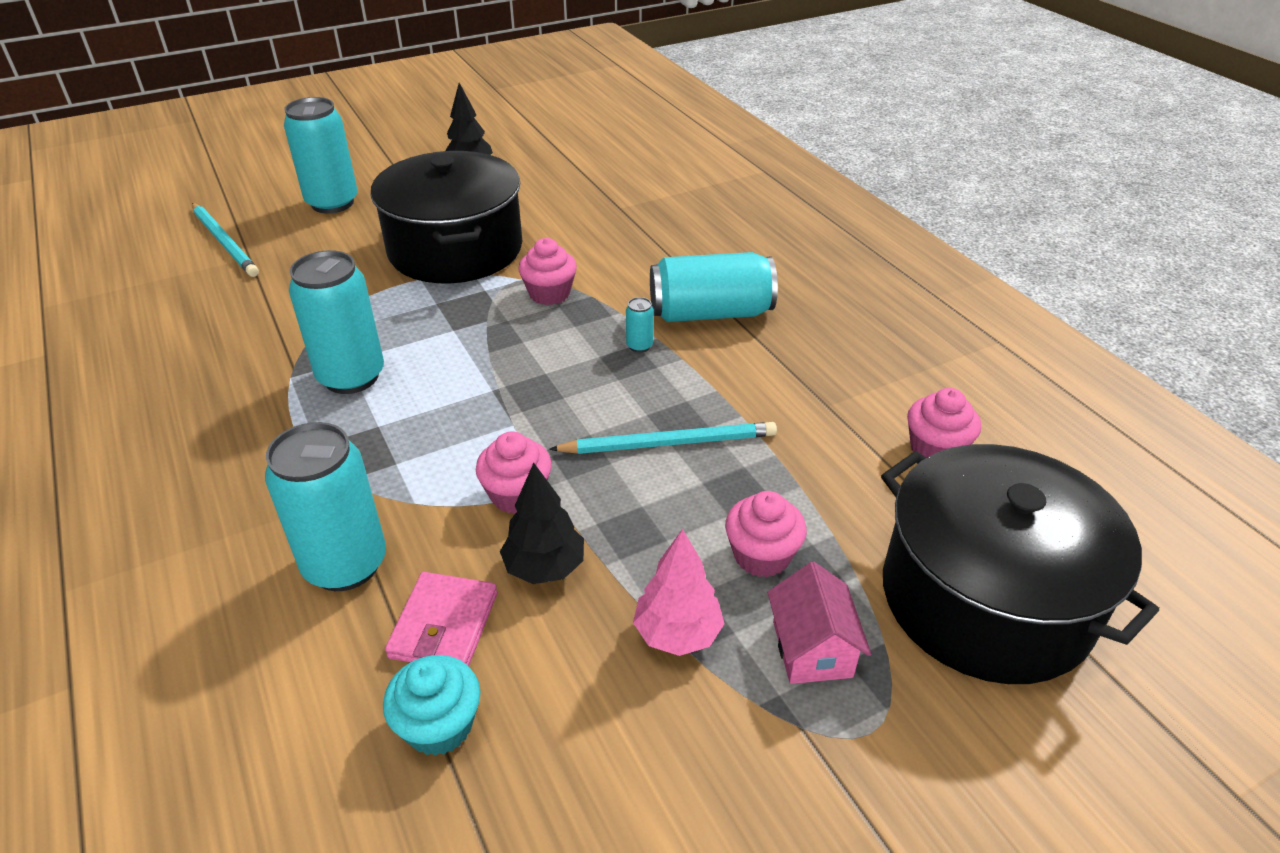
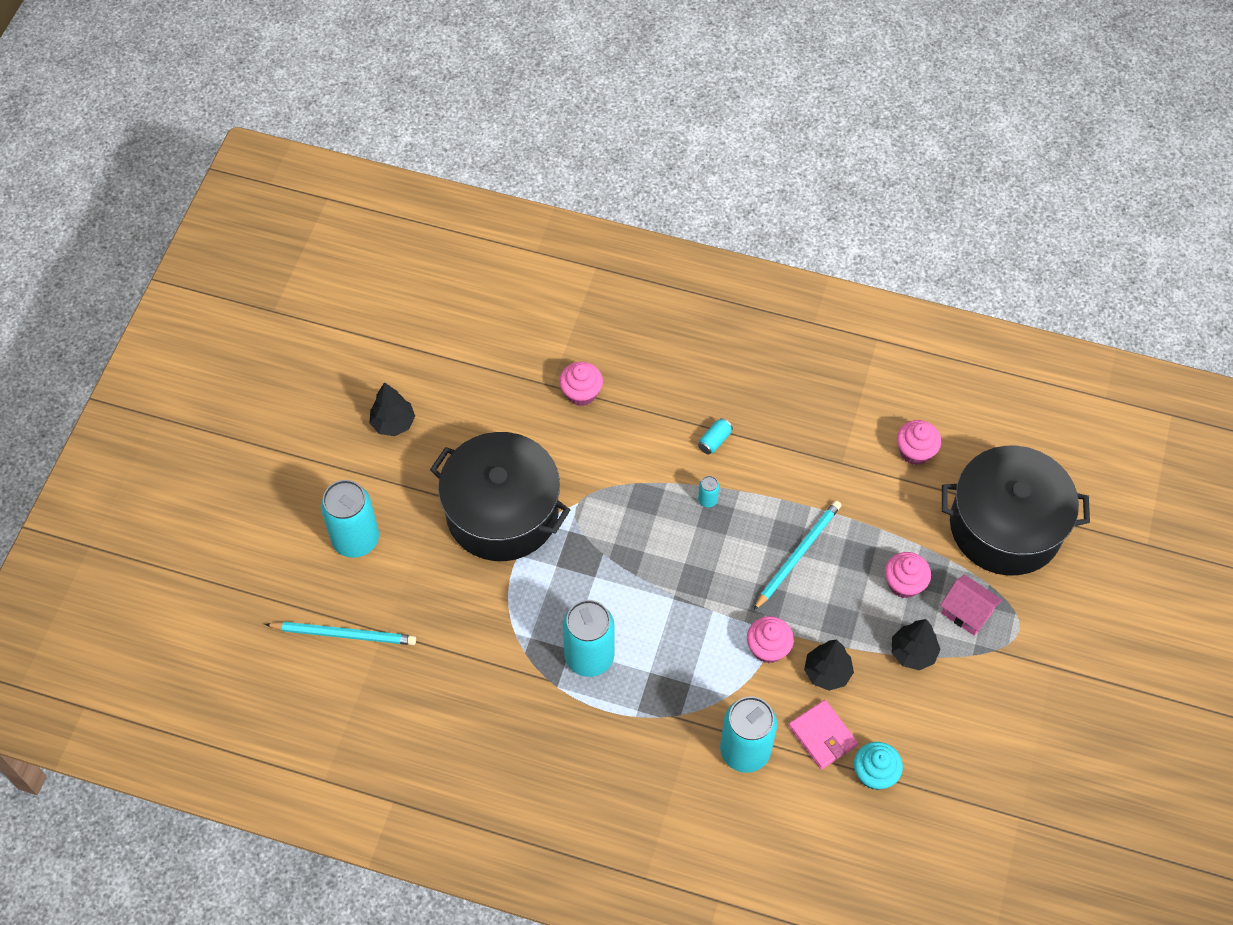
camera: 45 degrees left, 20 degrees up
(549, 293) = (609, 501): pink cupcake -> pink cupcake (581, 393)
(677, 633) = (913, 653): pink tree -> black tree
(710, 313) = (714, 441): turquoise can -> turquoise can, size x0.41

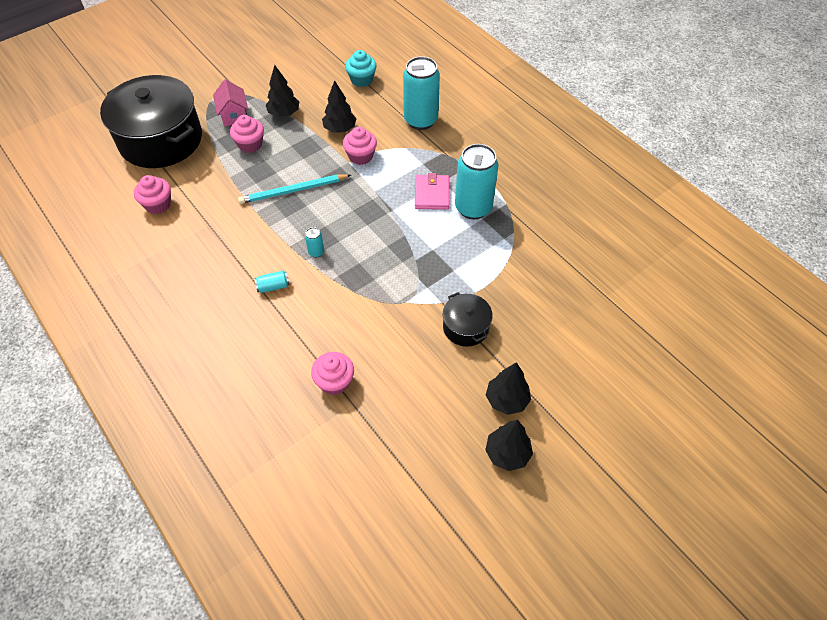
camera: 145 degrees left, 5 degrees down
(344, 634) = (637, 310): turquoise pencil -> none
(356, 539) = (593, 373): turquoise can -> none
(421, 467) = (506, 400): none -> black tree
(502, 512) = (466, 327): black pot -> black pot, size x0.46
(822, 736) = (372, 106): pink wallet -> pink wallet (431, 194)

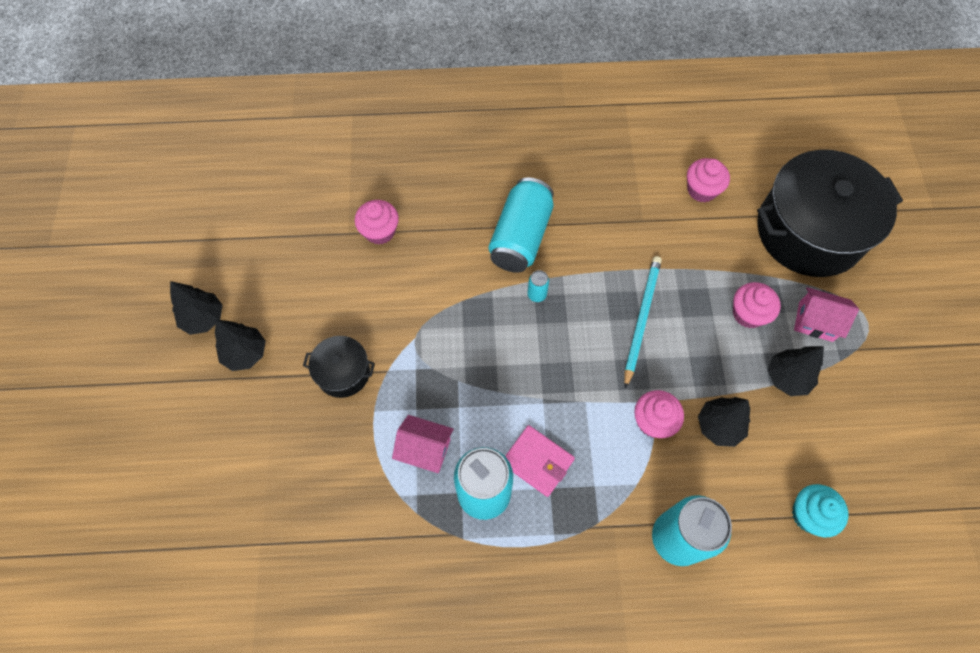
camera: 125 degrees right, 10 degrees up
(273, 286) = (521, 237): turquoise can -> turquoise can, size x2.42
(474, 250) = (425, 449): none -> pink house

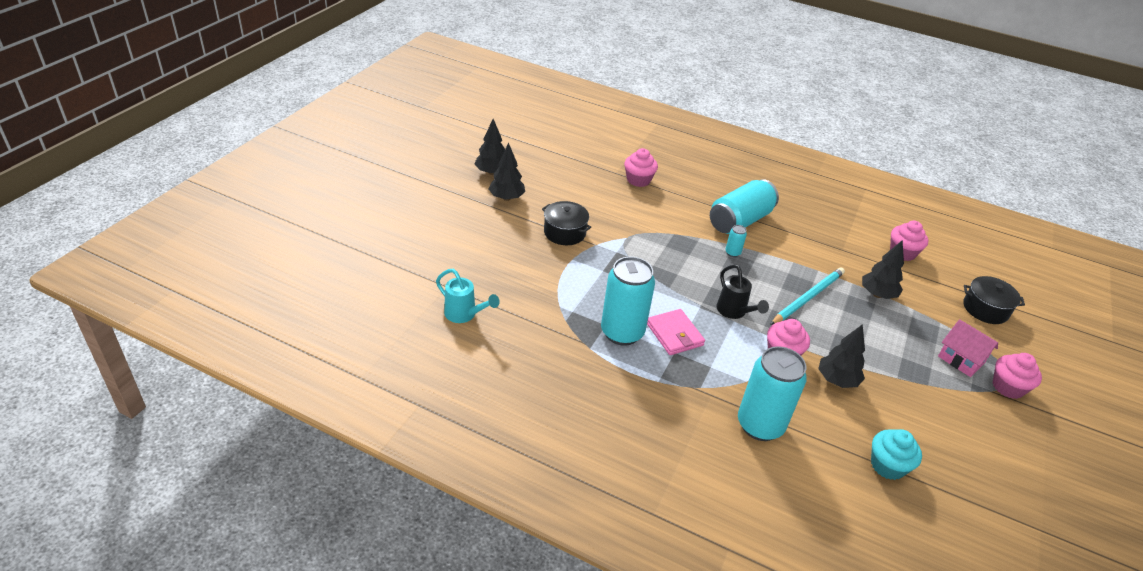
camera: 25 degrees right, 25 degrees down
(304, 577) = (464, 315): none -> turquoise watering can
(425, 449) = (595, 292): pink house -> none
(580, 389) = (734, 312): none -> black watering can
(748, 314) = (902, 331): pink cupcake -> pink cupcake (1007, 387)
(787, 378) = (915, 379): black tree -> black tree (877, 294)
(809, 231) = (985, 309): black pot -> black pot, size x0.46

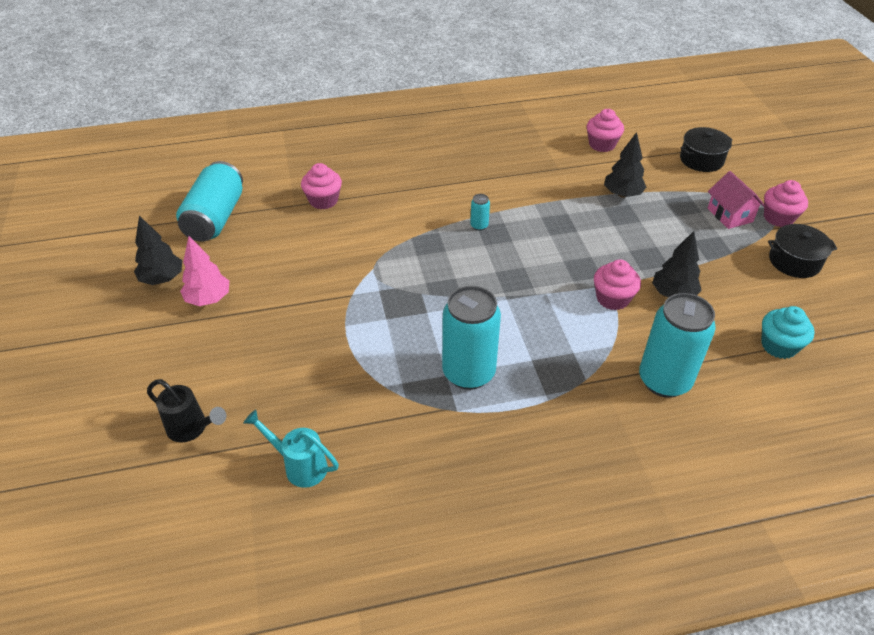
camera: 35 degrees left, 5 degrees up
(464, 315) = (299, 465): turquoise watering can -> turquoise watering can turned 150 degrees counterclockwise
(506, 198) = (208, 299): black tree -> pink tree
(564, 232) = (308, 301): black pot -> black pot (794, 261)
(674, 334) = (514, 341): pink wallet -> none
(734, 312) = (538, 284): black watering can -> black watering can (192, 429)
(740, 221) = (454, 190): turquoise can -> turquoise can (215, 218)
(808, 297) = (578, 231): turquoise pencil -> none
(961, 360) = (730, 215): pink house -> pink house turned 60 degrees clockwise

